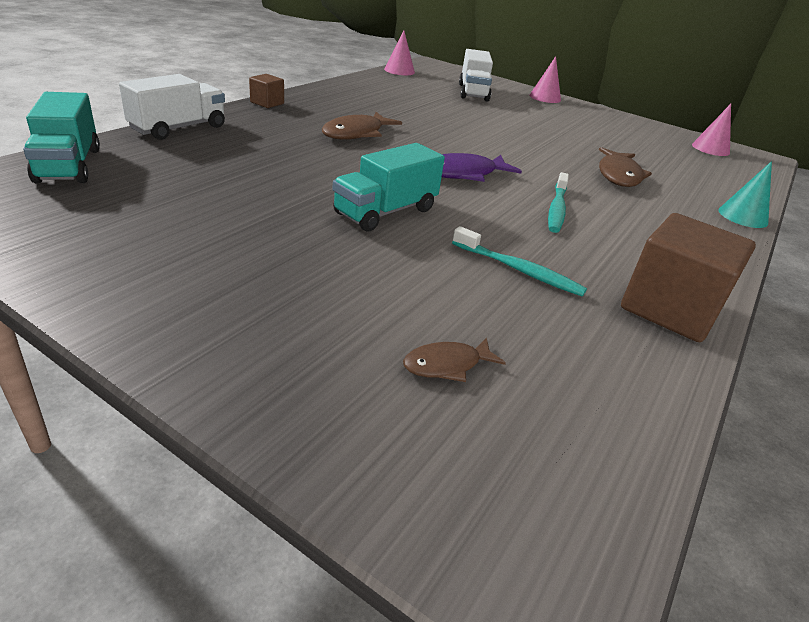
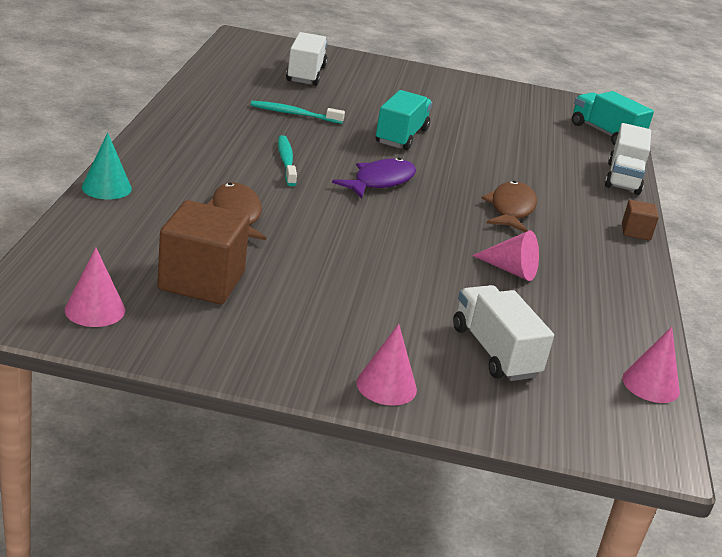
camera: 155 degrees right, 5 degrees down
(415, 110) = (511, 270): none -> pink cone
(447, 365) = (306, 74): brown fish -> white truck
(670, 309) = (196, 106): brown cube -> brown cube (201, 281)

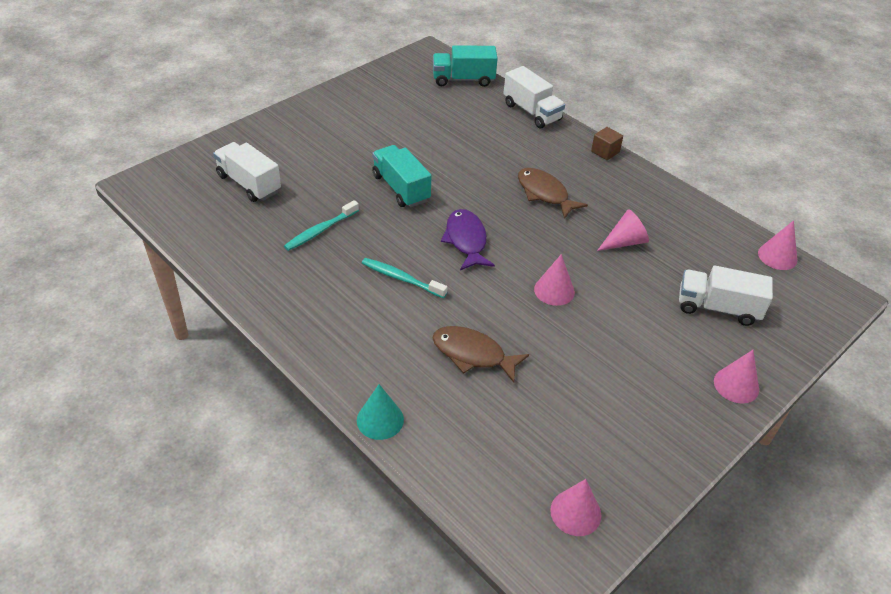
camera: 50 degrees left, 15 degrees up
(201, 281) = (563, 424): brown cube -> none
(378, 241) = (554, 290): none -> pink cone

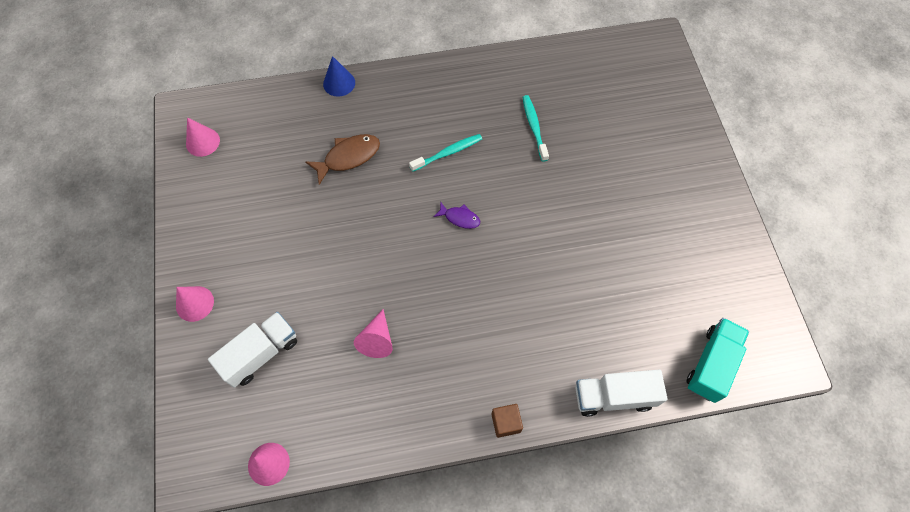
camera: 125 degrees right, 20 degrees up
(249, 184) = (621, 105): white truck -> none
(380, 420) = (339, 83): turquoise cone -> blue cone
(401, 188) = (554, 206): turquoise truck -> none
(466, 240) = (460, 218): purple fish -> purple fish, size x0.59
(544, 193) = (478, 317): brown fish -> none
(554, 290) = (365, 245): pink cone -> none

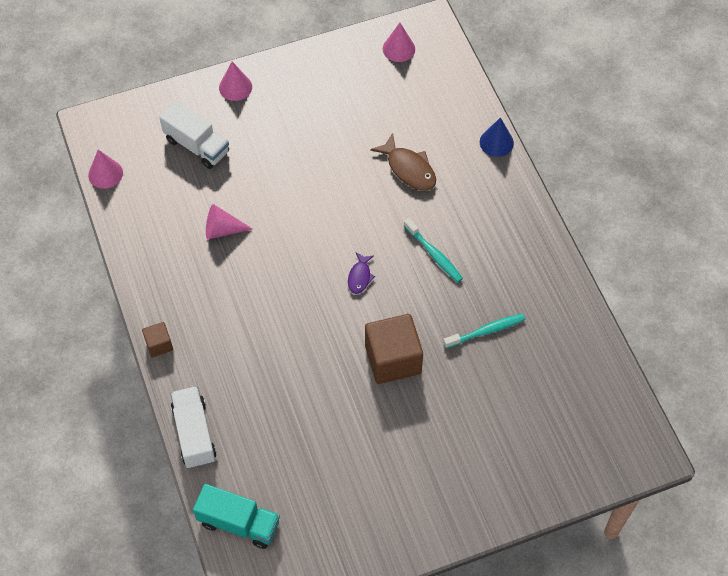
camera: 80 degrees right, 5 degrees down
(552, 204) = (393, 359): none -> brown cube

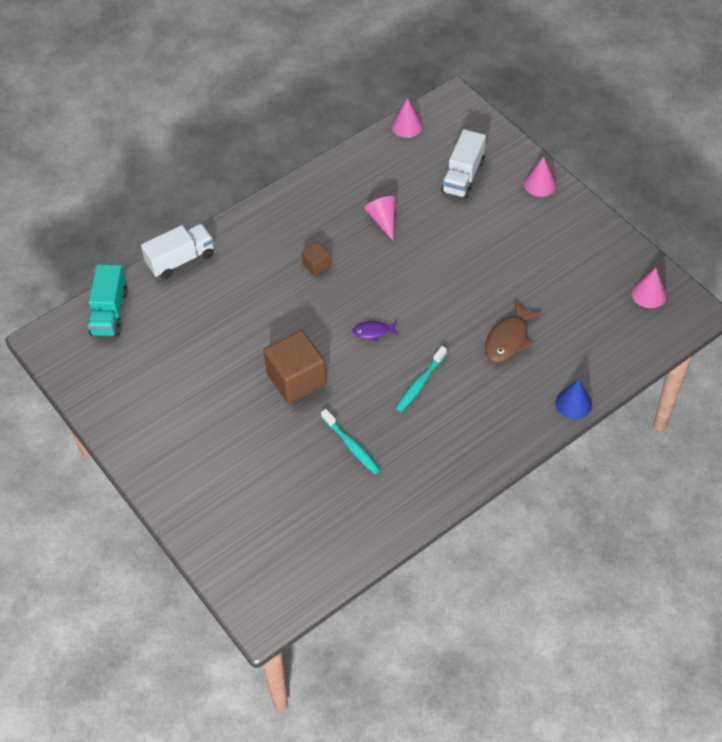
camera: 75 degrees right, 5 degrees down
(159, 344) = (255, 212): brown cube -> brown cube (316, 265)

